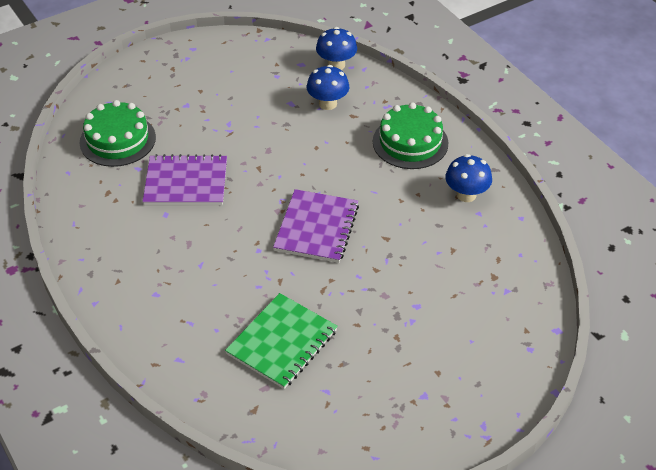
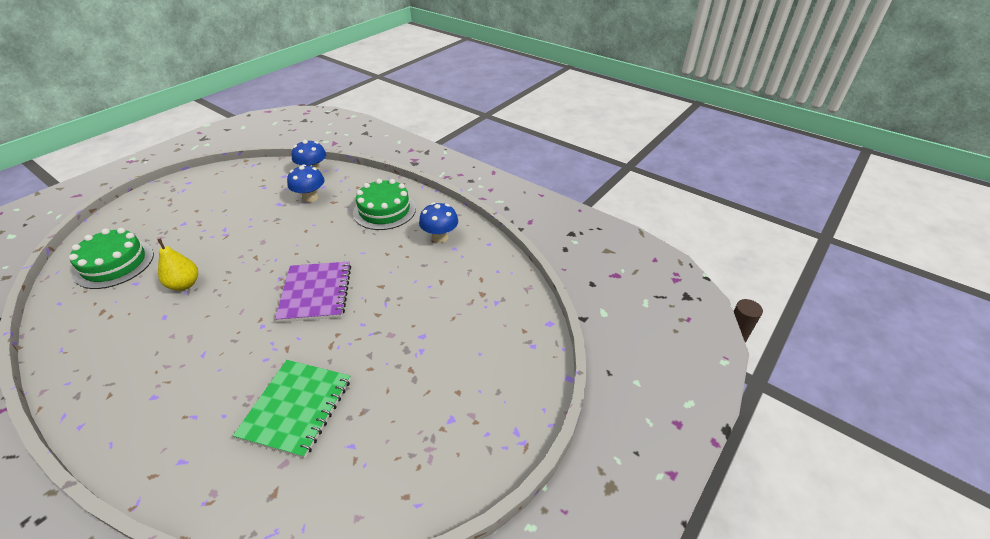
camera: 20 degrees left, 5 degrees down
(186, 182) = (185, 284): purple notebook -> yellow pear

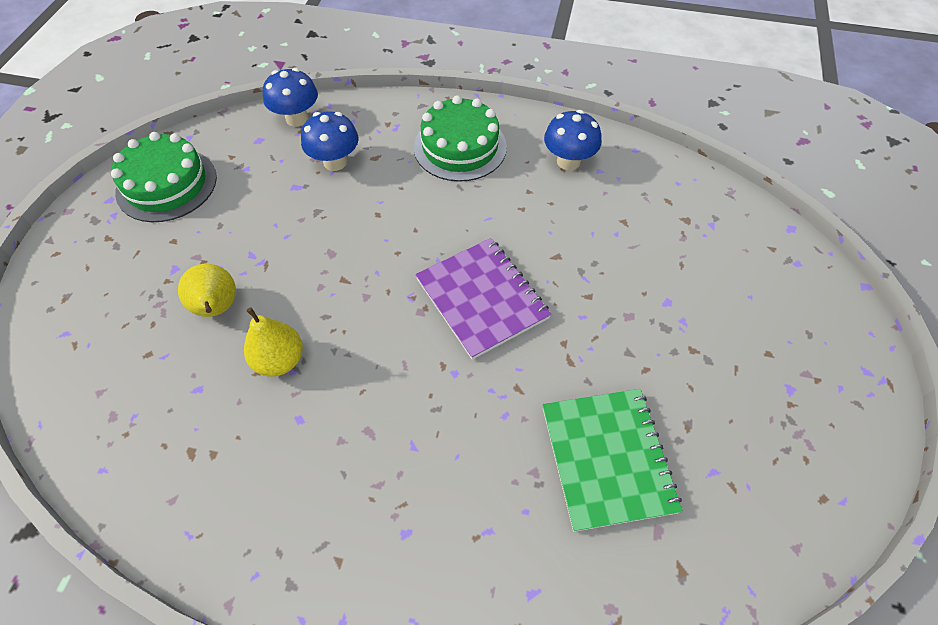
camera: 25 degrees left, 15 degrees up
(114, 264) = (129, 373): green cake -> green cake (167, 184)
(183, 249) = (217, 308): none -> yellow pear

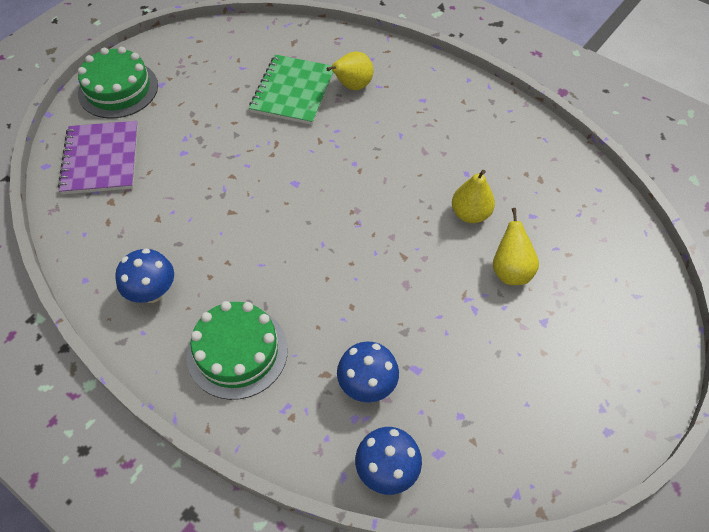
camera: 155 degrees left, 0 degrees up
(167, 184) = (546, 427): green cake -> green cake (118, 89)
(482, 298) = (307, 202): purple notebook -> purple notebook (101, 159)
(528, 511) = (352, 86): none -> yellow pear

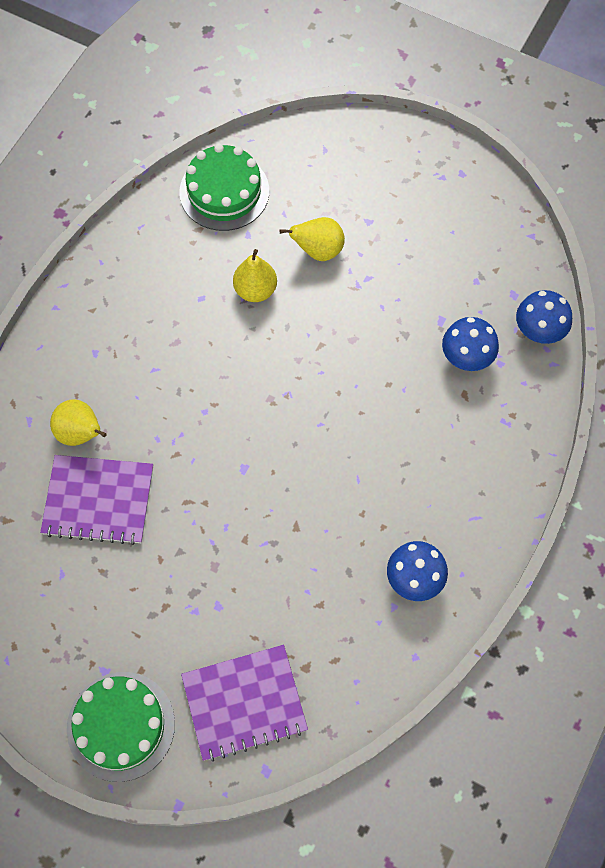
camera: 100 degrees left, 10 degrees up
(237, 352) = (461, 477): green cake -> green cake (224, 192)
(293, 91) = (98, 500): green notebook -> purple notebook

